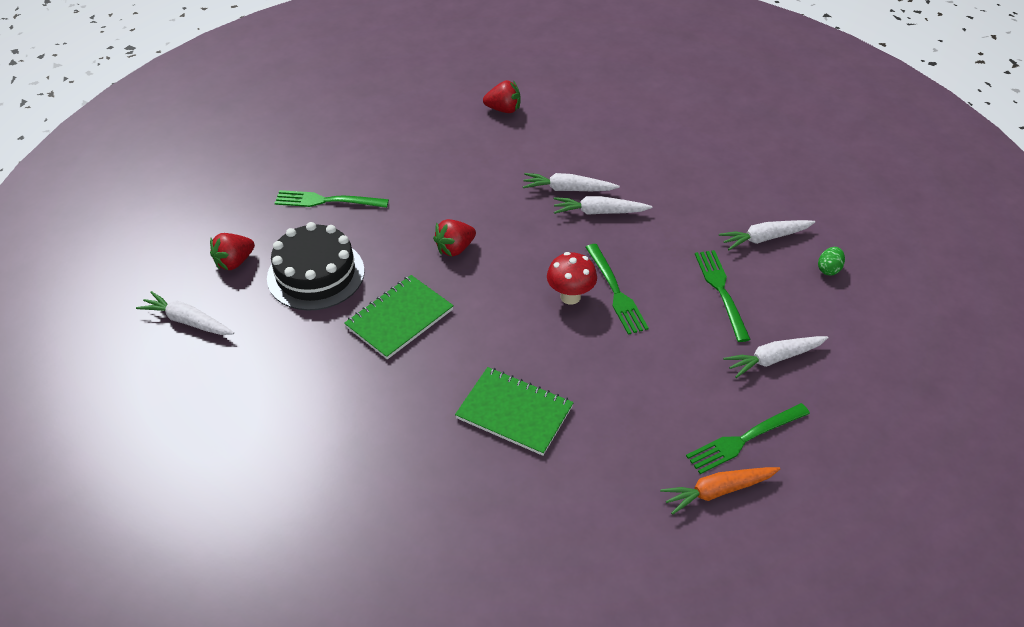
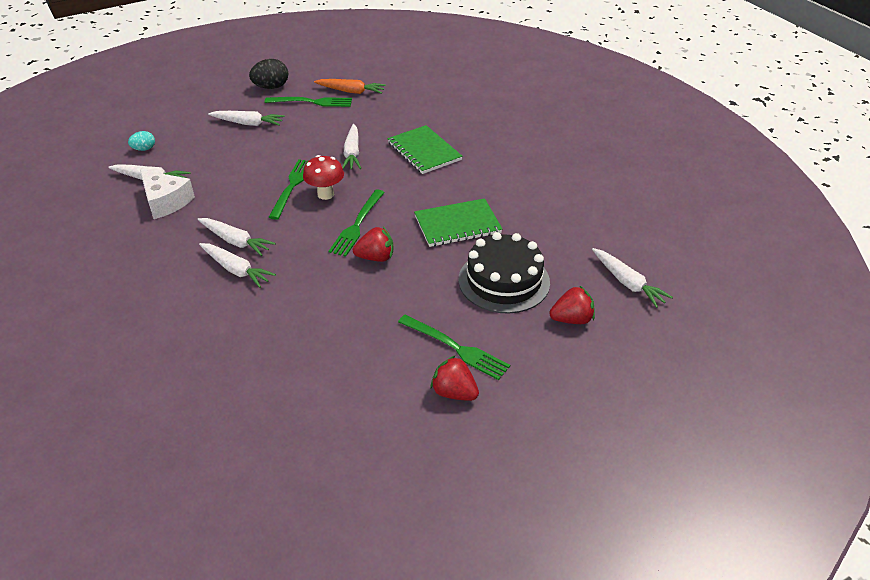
camera: 150 degrees left, 5 degrees down
(503, 109) = (193, 384): red strawberry -> red strawberry (454, 392)
(598, 368) = (352, 153): none -> white carrot
(714, 222) = (166, 202): none -> white cheese
(720, 290) = (226, 163): green fork -> green fork (357, 225)
(828, 269) = (144, 149): green egg -> turquoise egg
(834, 443) = (271, 87): none -> black egg

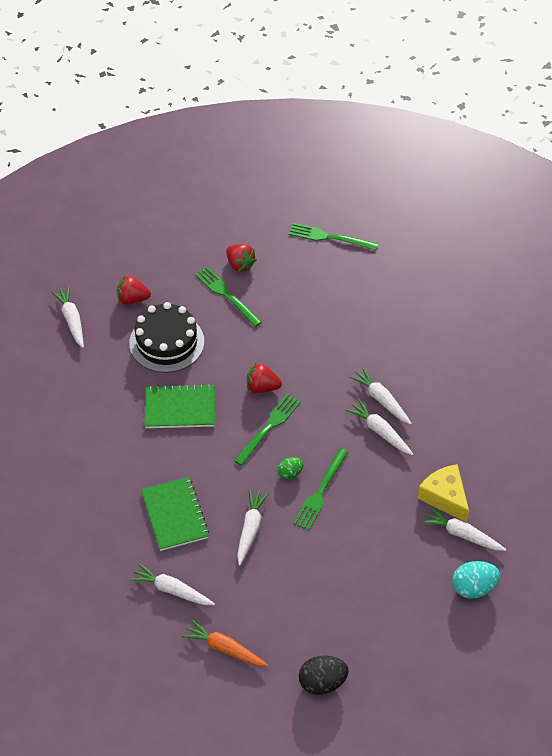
camera: 165 degrees left, 10 degrees up
(144, 149) = (473, 588): turquoise egg -> turquoise egg, size x1.69
(166, 202) = (445, 497): white cheese -> yellow cheese
(248, 123) = (357, 610): white carrot -> white carrot (171, 590)
(313, 102) = (275, 636): green fork -> green fork (328, 237)
(325, 194) = (290, 473): red mushroom -> green egg

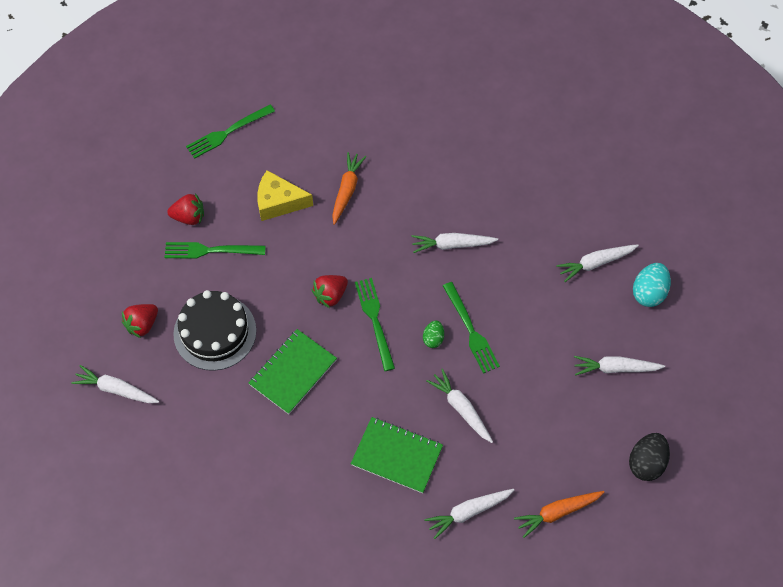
camera: 50 degrees left, 10 degrees up
(357, 337) = (347, 190): none -> orange carrot
(381, 400) = (423, 221): white carrot -> white carrot (615, 368)
(445, 497) = (552, 248): yellow cheese -> yellow cheese (279, 202)

